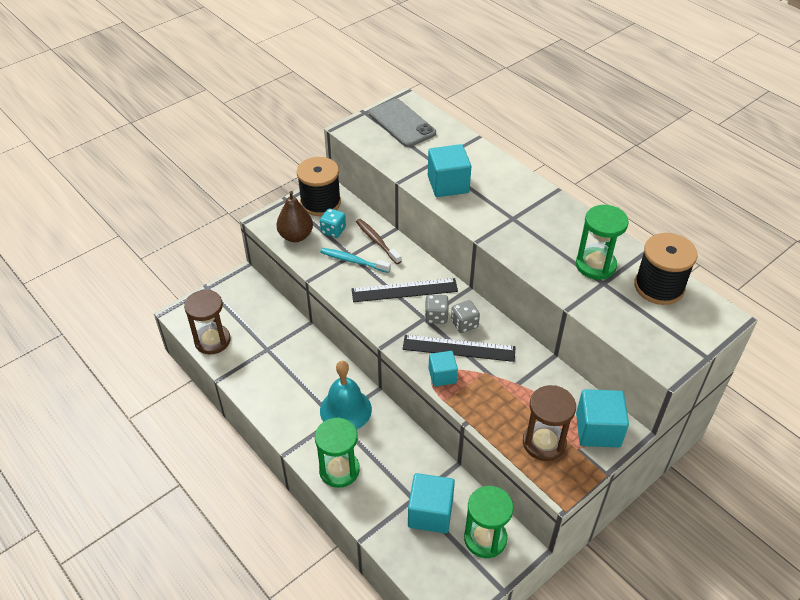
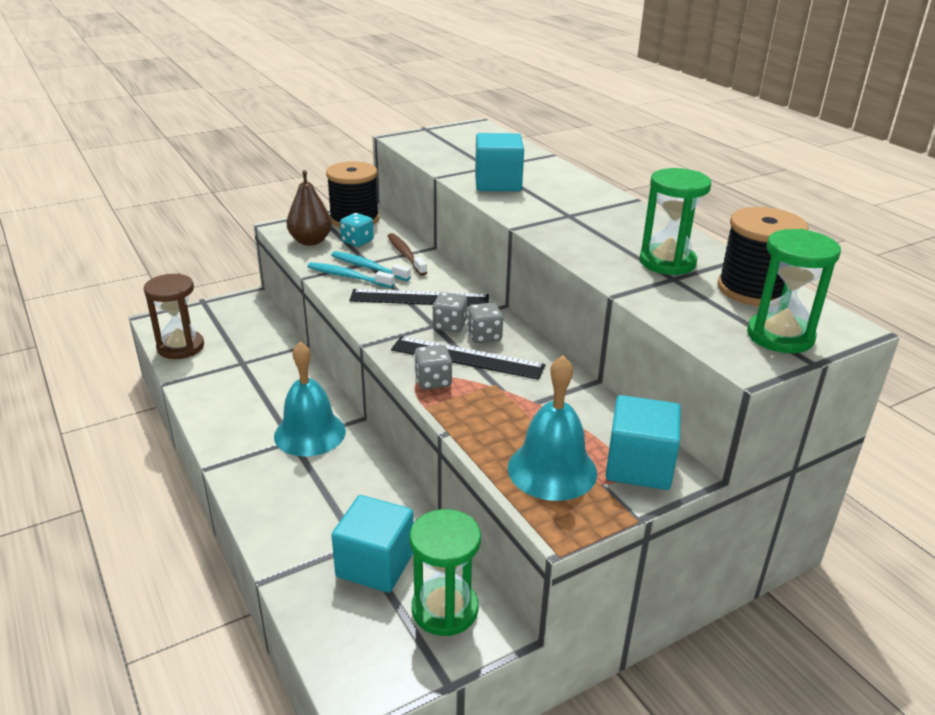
camera: 10 degrees right, 15 degrees down
(339, 470) = (270, 495): green hourglass -> green hourglass (780, 336)
(342, 274) = (348, 277): none -> turquoise toothbrush
(401, 123) = (464, 138): grey phone -> none
(442, 376) = (433, 381): turquoise cube -> grey dice
(544, 443) = (552, 470): brown hourglass -> turquoise bell

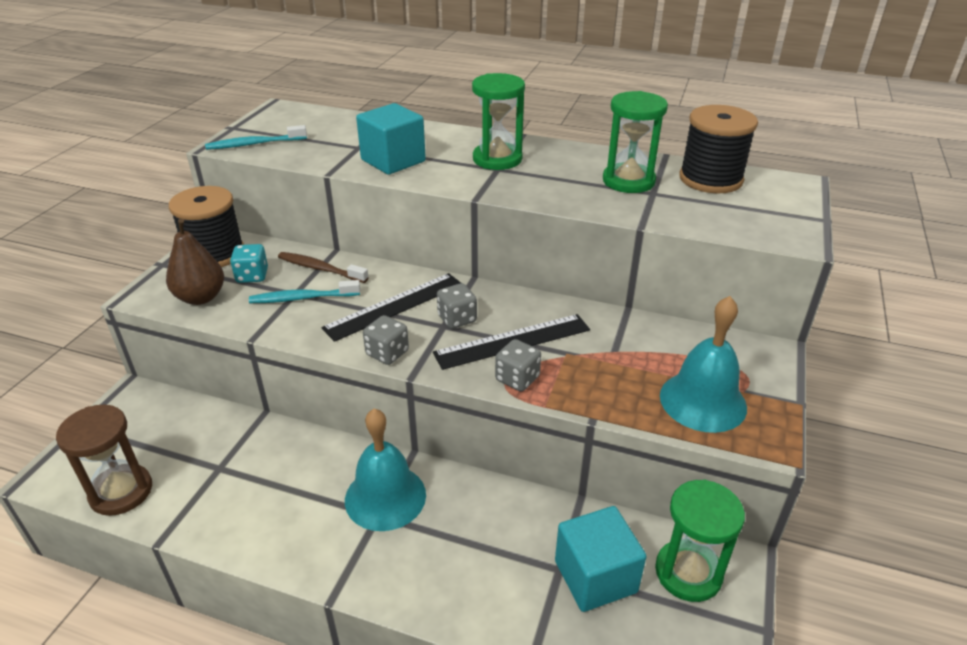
camera: 40 degrees left, 5 degrees up
(348, 277) = (296, 317): turquoise toothbrush -> turquoise toothbrush (254, 144)
(484, 336) = (498, 314): grey dice -> grey dice (387, 353)
(639, 466) = (745, 362): turquoise cube -> none
(780, 336) = (780, 209): green hourglass -> green hourglass (497, 159)

